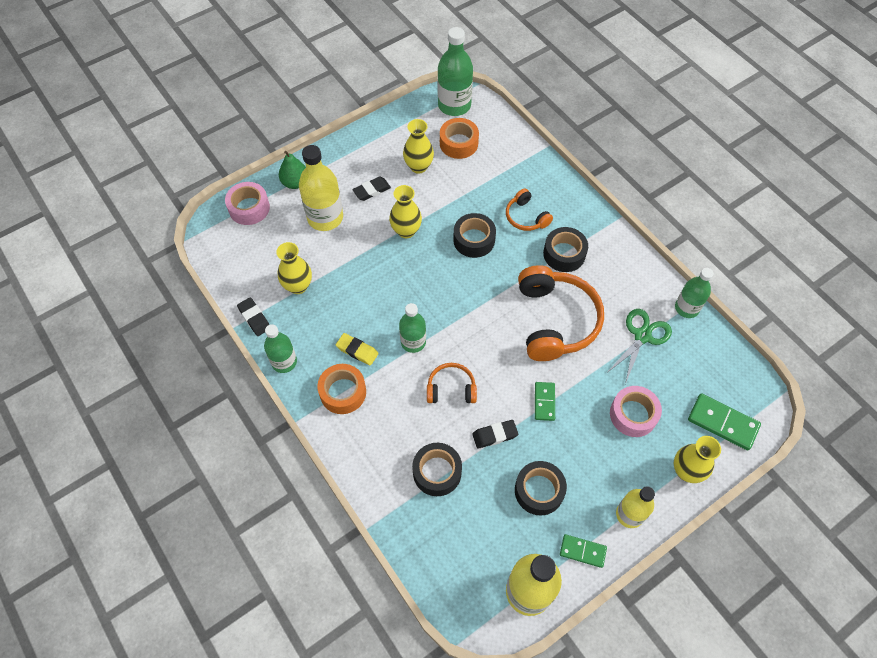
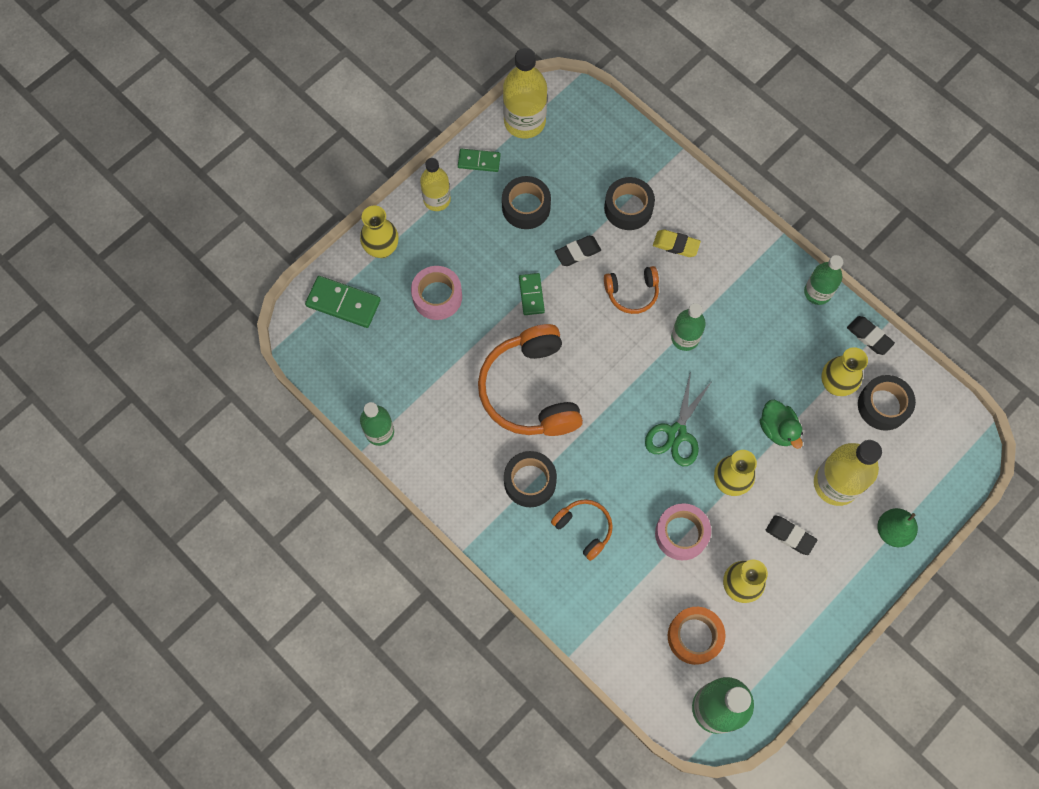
camera: 170 degrees right, 10 degrees up
(249, 208) = (935, 481): pink tape -> pink tape (681, 534)
(343, 392) = (744, 270): orange tape -> none
(357, 261) = (777, 429): none -> green duck
(357, 350) = (743, 318): yellow eraser -> yellow eraser (676, 245)
(371, 190) = (790, 536): black eraser -> black eraser turned 75 degrees clockwise
(474, 240) = (643, 483): black tape -> black tape (883, 405)
(642, 336) = (430, 388): green scissors -> green scissors (676, 433)

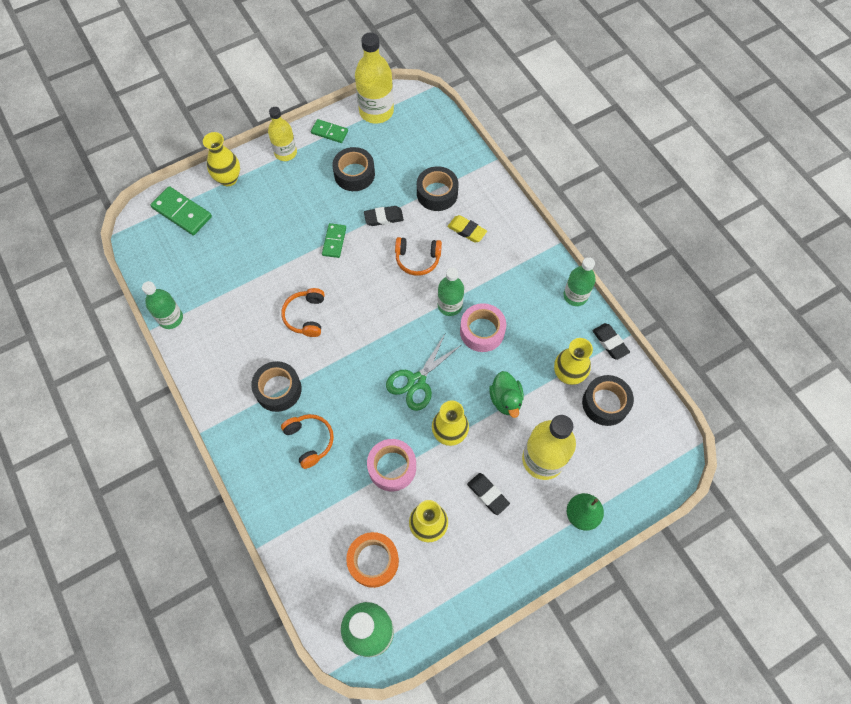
camera: 15 degrees right, 5 degrees down
(437, 296) = (258, 225): pink tape -> pink tape (482, 331)
(530, 390) = (305, 316): orange headphones -> orange headphones, size x0.51

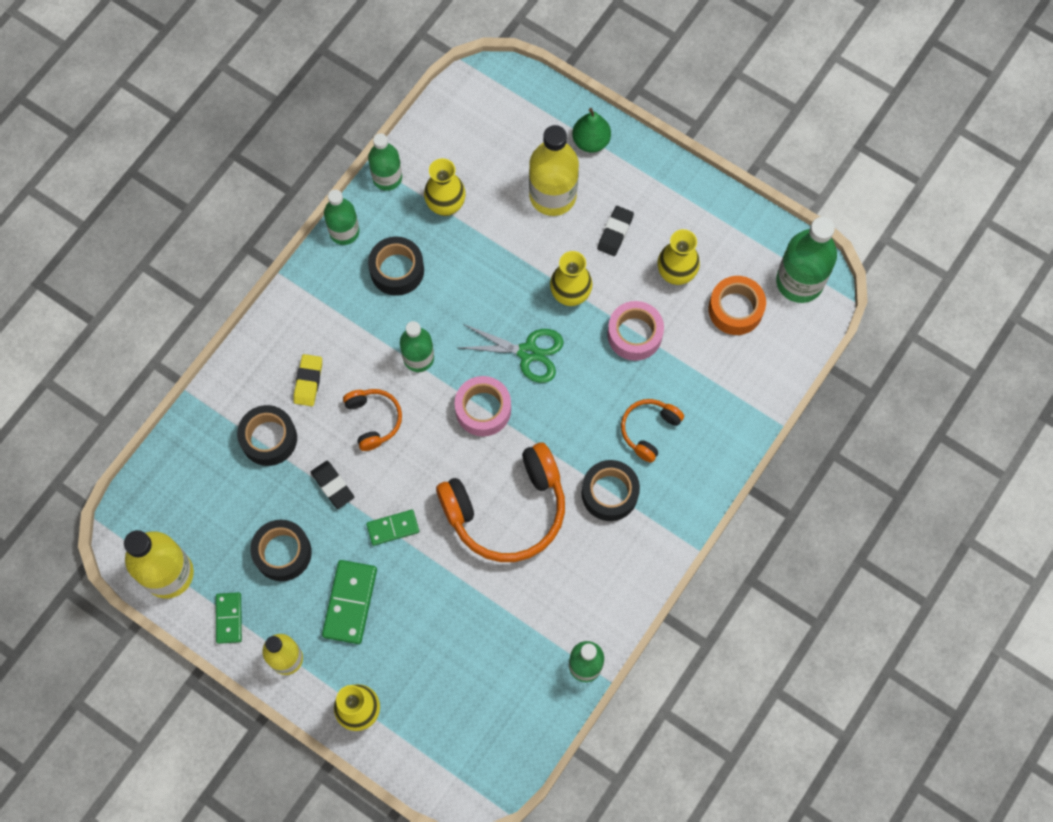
camera: 115 degrees left, 5 degrees up
(182, 212) = (436, 742): green domino -> green domino (350, 602)
(305, 316) = (507, 510): orange headphones -> orange headphones, size x1.97
(482, 331) = (435, 311): pink tape -> pink tape (483, 409)
(505, 400) = (505, 255): green duck -> none
(605, 403) = (461, 159): black tape -> black tape (397, 270)
(610, 342) = (387, 178): black eraser -> green bottle

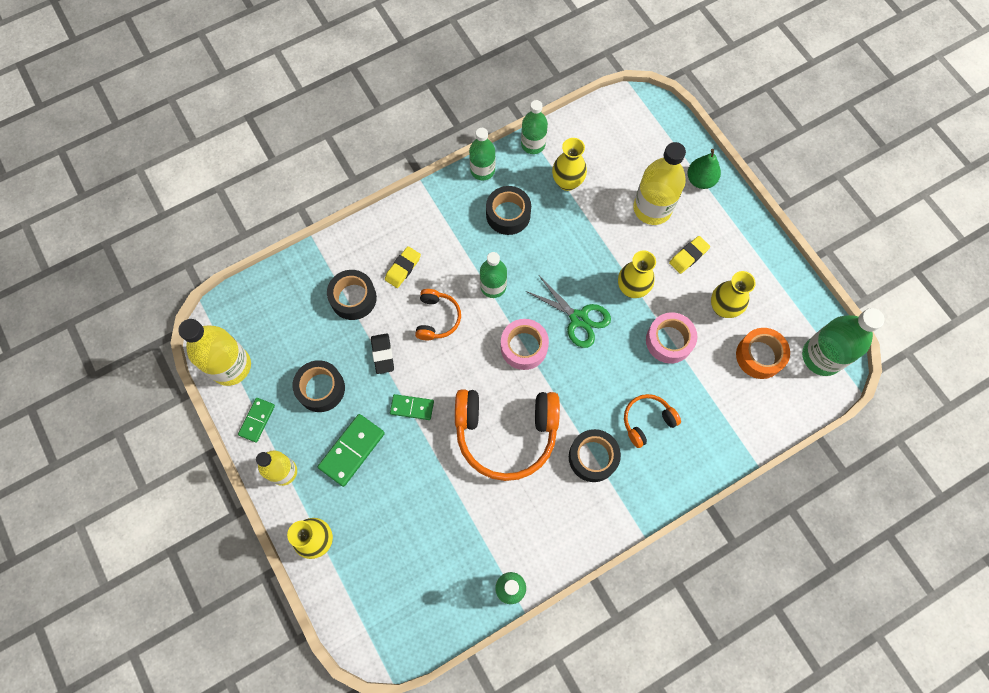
camera: 25 degrees right, 0 degrees up
(615, 232) = (688, 256): black eraser -> yellow eraser

